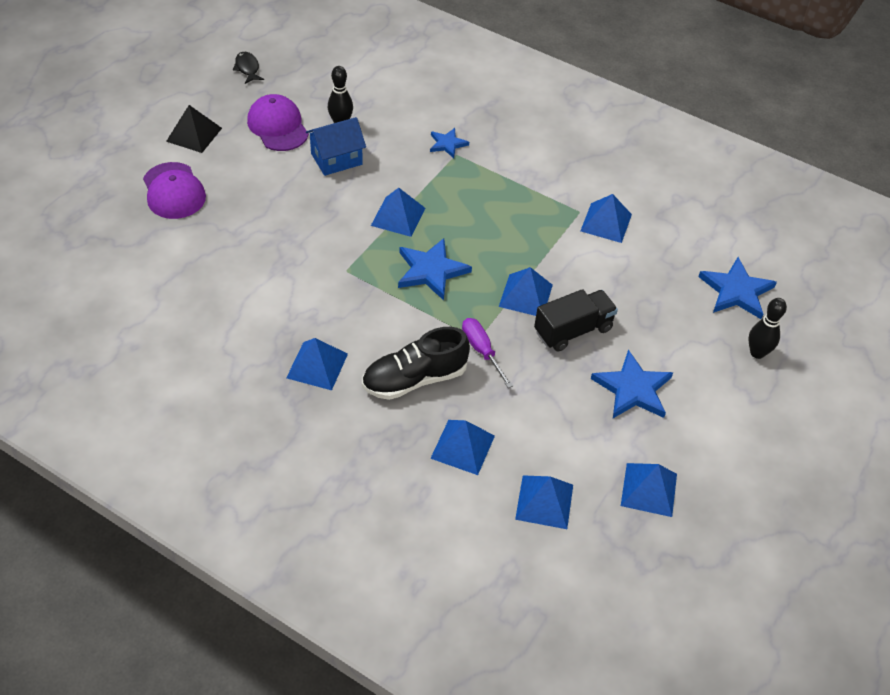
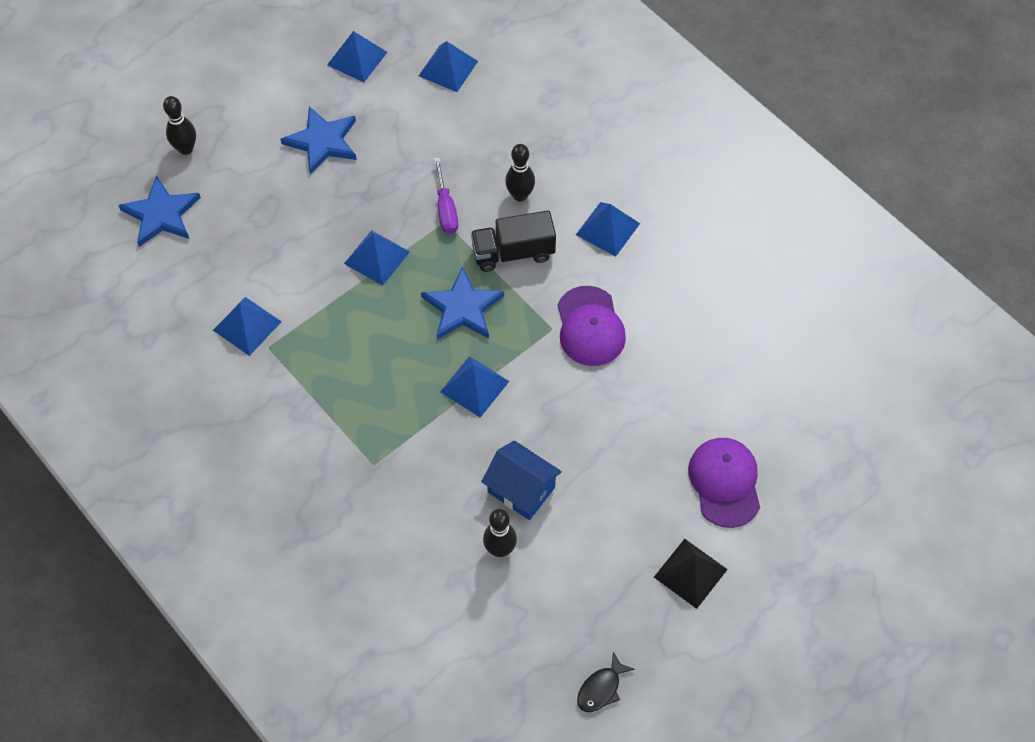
camera: 160 degrees left, 10 degrees up
(247, 68) = (601, 688): black fish -> black fish turned 45 degrees clockwise
(278, 126) = (581, 563): purple cap -> purple cap (590, 326)
(336, 159) = (521, 490): blue house -> blue house turned 45 degrees clockwise
(414, 379) = (520, 195): black shoe -> black bowling pin
(447, 144) = (378, 483): blue star -> none
(462, 446) = (498, 126): blue pyramid -> none
(573, 330) = (348, 209): black truck -> black truck (513, 252)

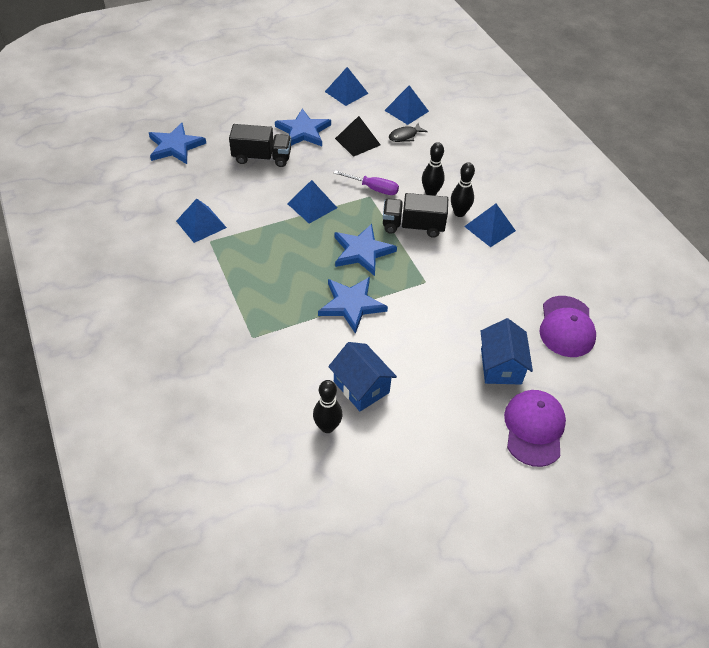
camera: 15 degrees right, 10 degrees down
(186, 149) = (210, 115): black bowling pin -> black bowling pin (459, 213)
(284, 200) = (262, 157): none -> black truck
(446, 209) = (373, 188): purple screwdriver -> purple screwdriver turned 75 degrees counterclockwise
(474, 386) = (351, 305): blue pyramid -> blue star
(590, 326) = (455, 287): purple cap -> purple cap (566, 327)
(601, 688) = (374, 567): black fish -> black fish (405, 136)
(669, 416) = (501, 366): none -> blue house
(690, 573) = (484, 492): black pyramid -> black pyramid (357, 141)

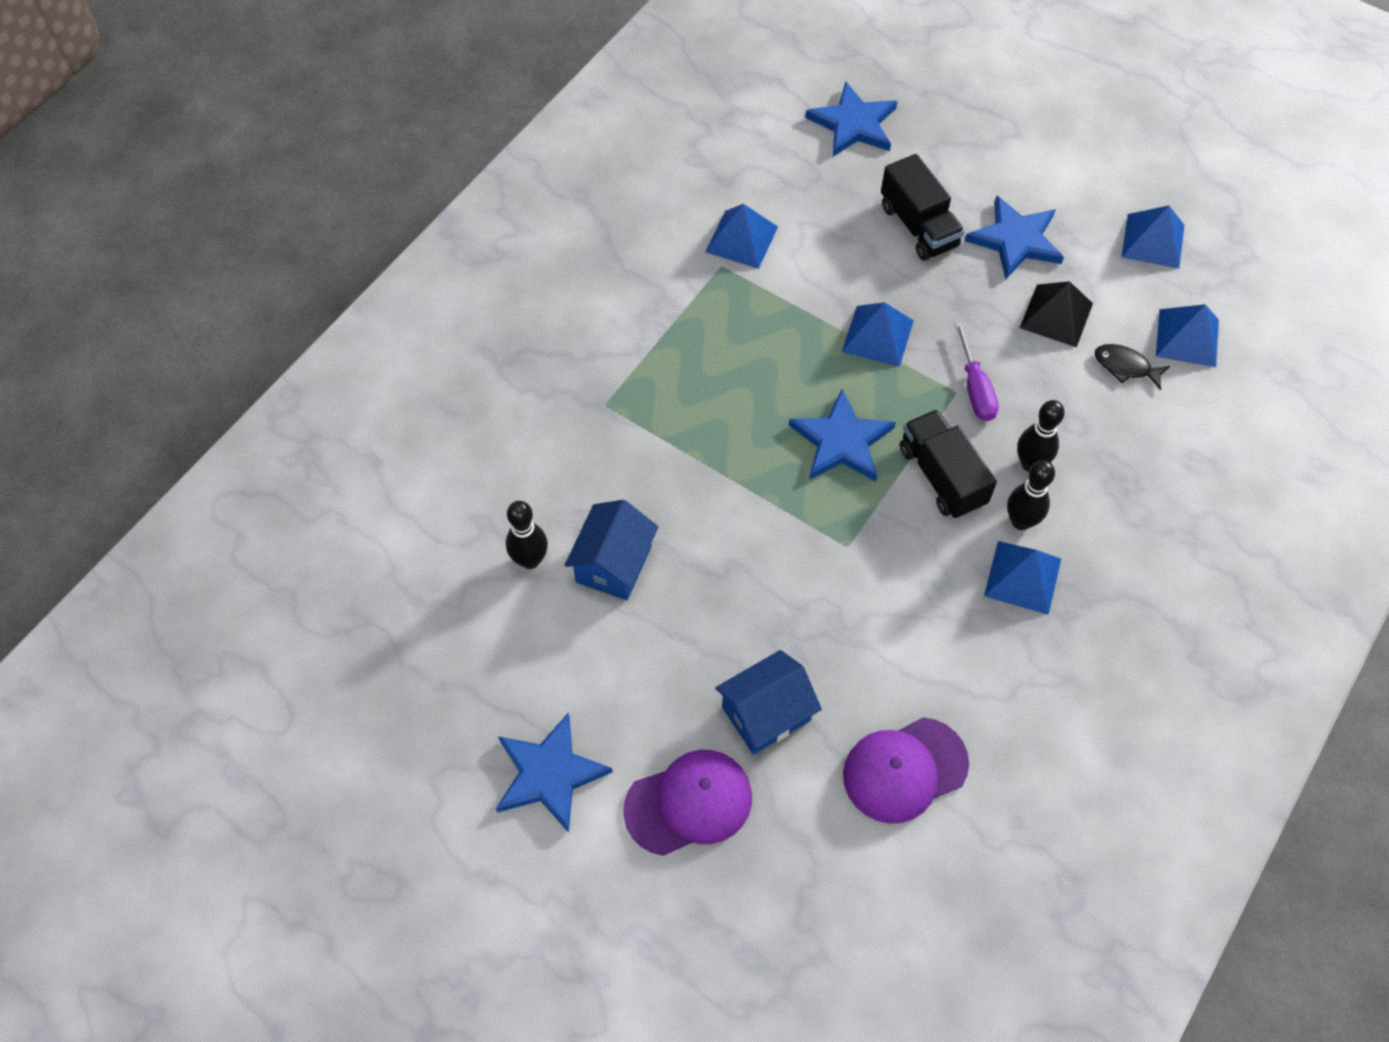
camera: 60 degrees right, 10 degrees up
(351, 305) = (738, 480): blue star -> blue star (549, 774)

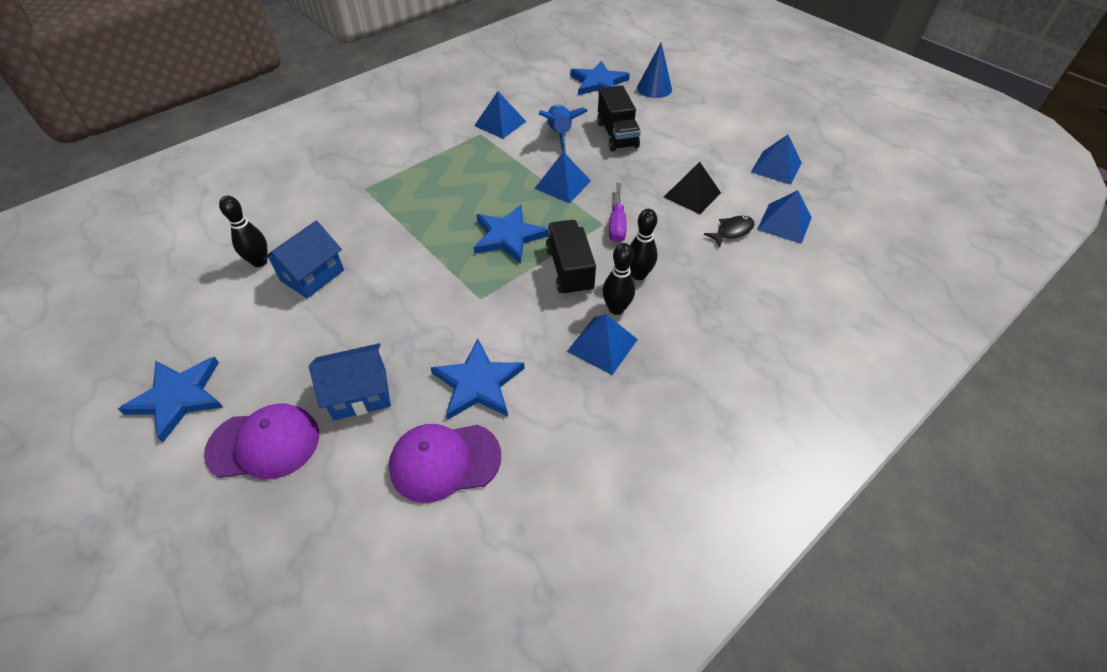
camera: 15 degrees right, 10 degrees down
(837, 243) = (559, 135): none -> blue rocket
(940, 119) = (654, 88): none -> blue cone
(1015, 240) = (679, 152): blue star -> blue star (478, 383)
(1125, 366) = (732, 231): black fish -> black fish turned 105 degrees clockwise

